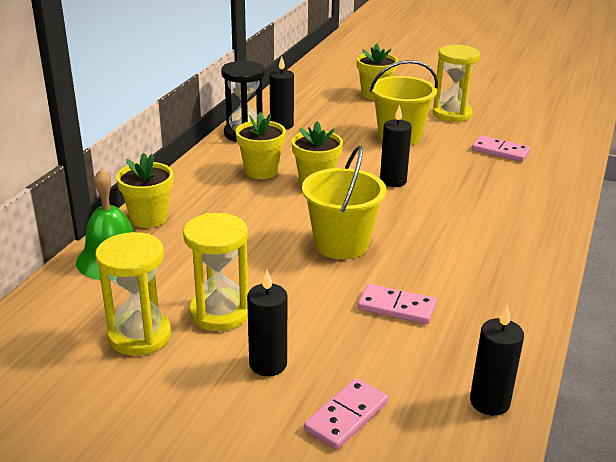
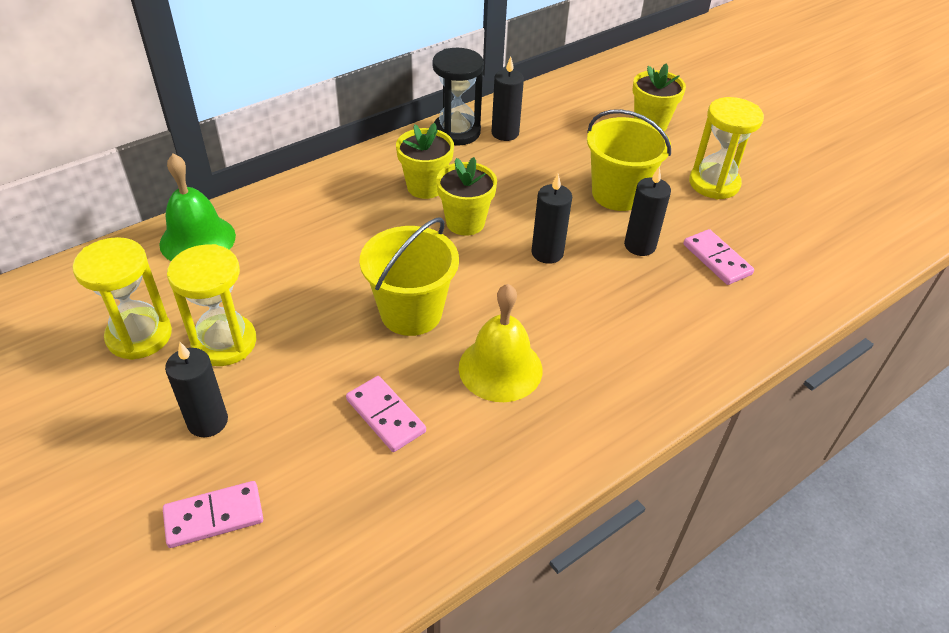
camera: 30 degrees right, 15 degrees up
(149, 218) = (270, 204): yellow flower pot -> none
(440, 252) = (500, 368): none -> yellow bell
(489, 402) = (355, 577): black candle -> black candle (640, 245)

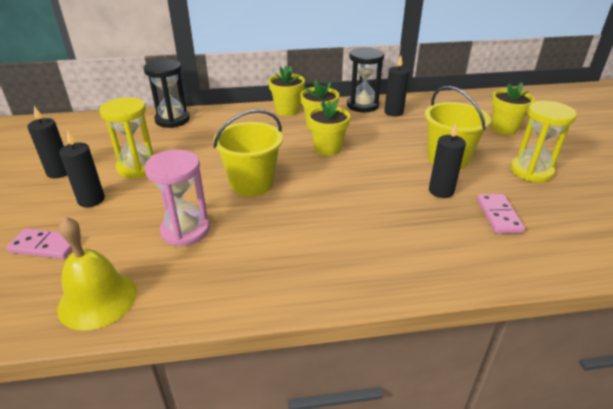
camera: 30 degrees right, 10 degrees down
(139, 336) = (102, 152): yellow hourglass -> none
(197, 239) = (172, 120): green bell -> black hourglass
(359, 171) = (287, 111): none -> yellow flower pot
(386, 415) = (185, 230): pink domino -> pink hourglass
(500, 368) = (280, 229): yellow bell -> yellow bell (97, 299)
(547, 253) = (368, 177): black candle -> black candle (59, 172)

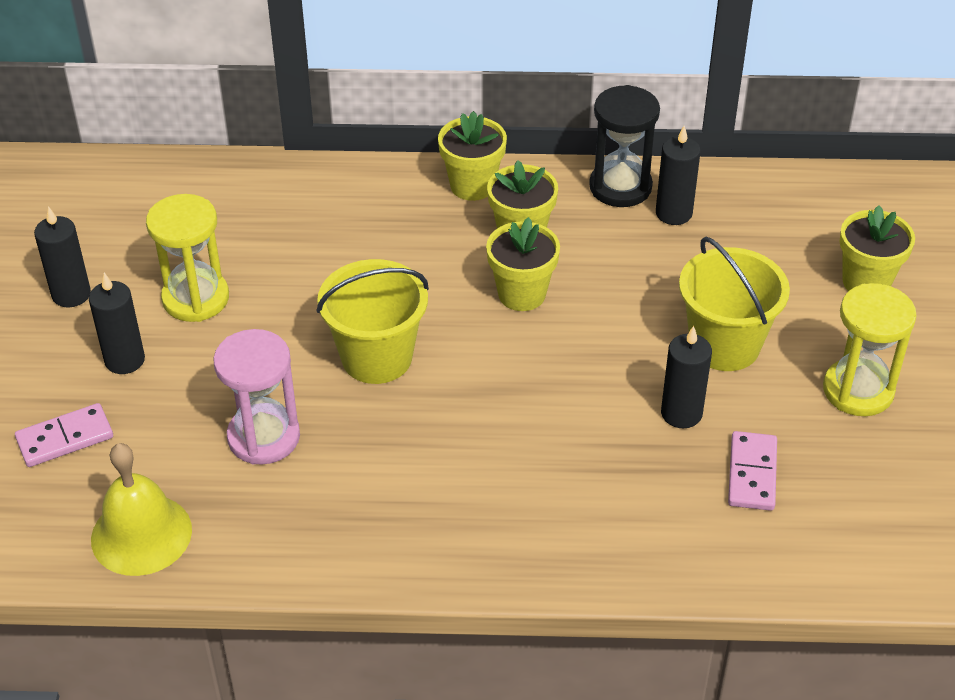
camera: 10 degrees right, 10 degrees up
(45, 246) = (65, 438): pink domino -> pink domino turned 45 degrees counterclockwise
(172, 120) = (258, 187): black hourglass -> none

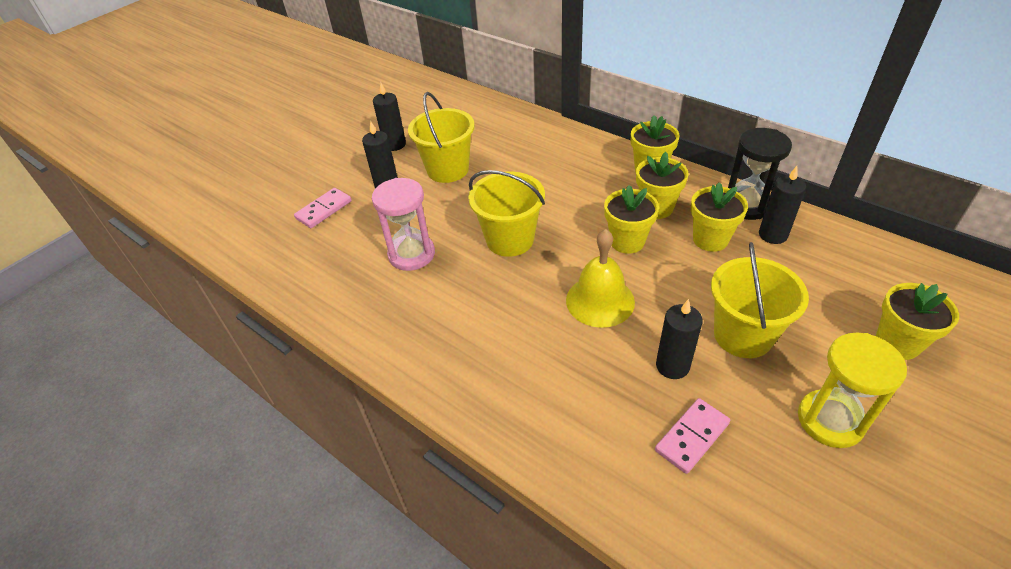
camera: 40 degrees right, 0 degrees up
(65, 438) = (324, 210): pink domino -> pink domino turned 60 degrees counterclockwise
(141, 534) = (307, 274): yellow bell -> yellow bell (600, 301)
(195, 298) = (448, 169): yellow hourglass -> yellow bucket
(612, 249) = (710, 239): none -> yellow flower pot

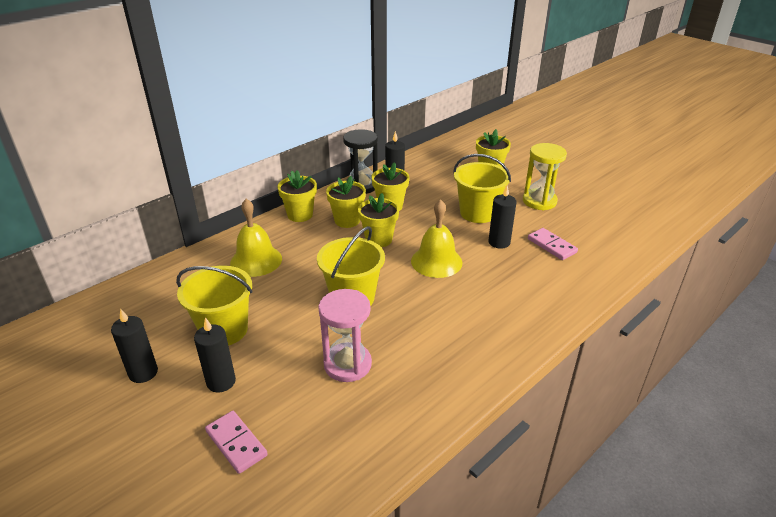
camera: 85 degrees left, 10 degrees down
(553, 161) = (256, 260): none -> yellow bell

